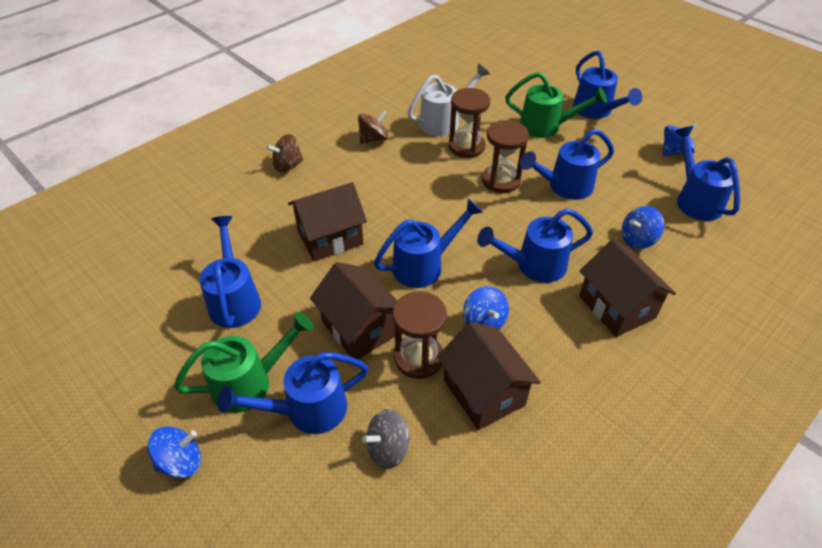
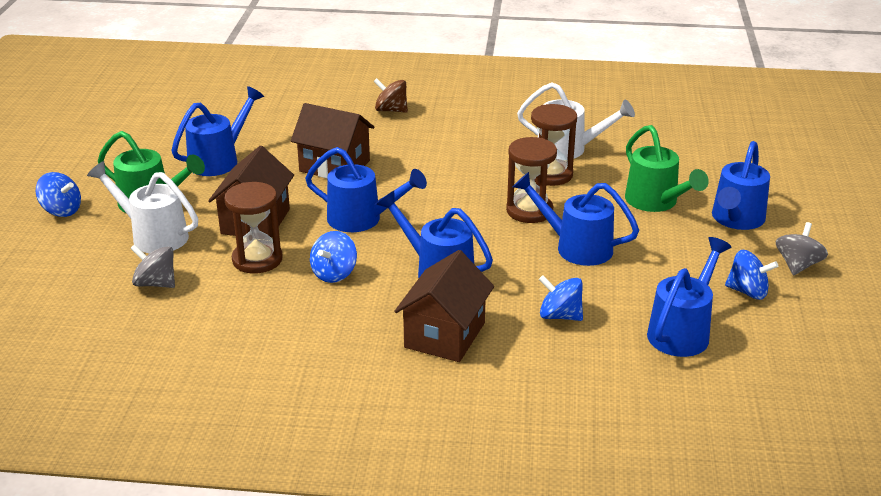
camera: 50 degrees right, 15 degrees down
(307, 410) = (153, 235): blue watering can -> white watering can
(373, 139) = (485, 129): brown spinning top -> none
(483, 392) = (257, 303): brown house -> none
(663, 119) = (797, 265): none -> grey spinning top

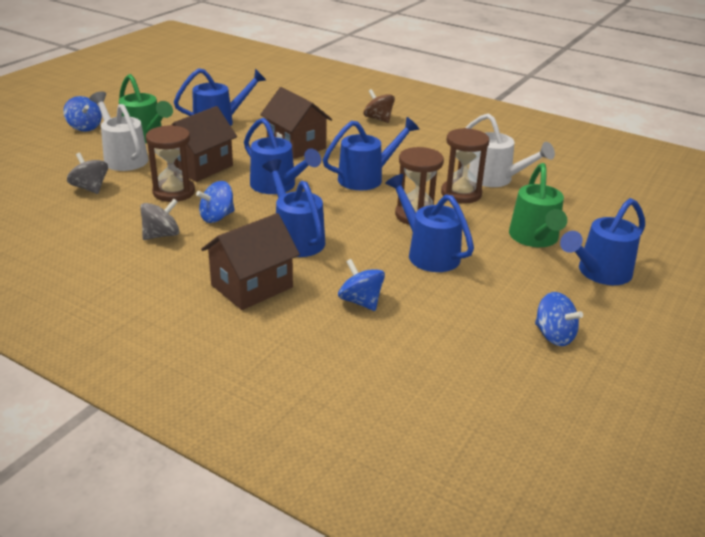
camera: 25 degrees right, 0 degrees up
(683, 331) = (458, 349): blue watering can -> blue watering can (367, 178)
(797, 265) = (627, 329): grey spinning top -> grey spinning top (161, 235)

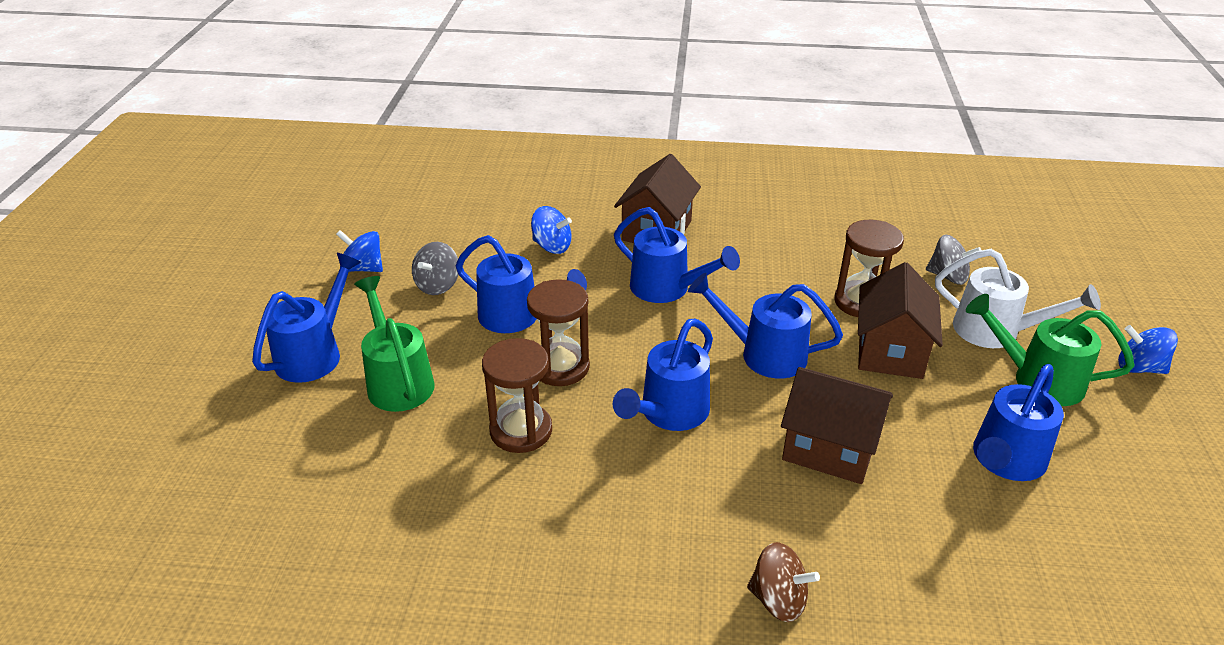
camera: 155 degrees right, 5 degrees up
(161, 235) = (795, 250): grey spinning top -> grey spinning top (438, 285)
(217, 217) = (773, 287): blue spinning top -> none
(496, 179) = (480, 486): white watering can -> none

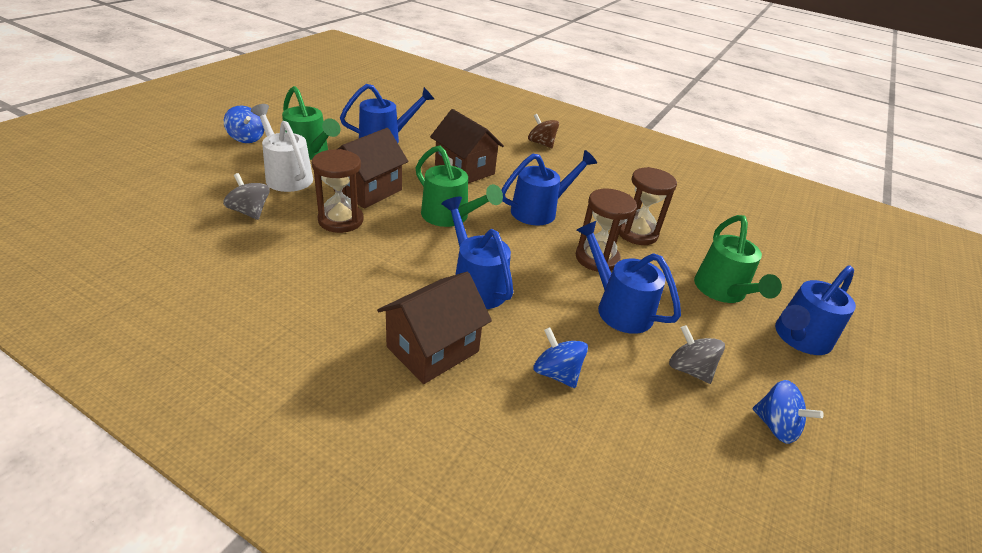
camera: 160 degrees left, 0 degrees up
(438, 285) = (689, 369): grey spinning top -> grey spinning top turned 90 degrees counterclockwise
(763, 354) = (450, 217): blue watering can -> green watering can

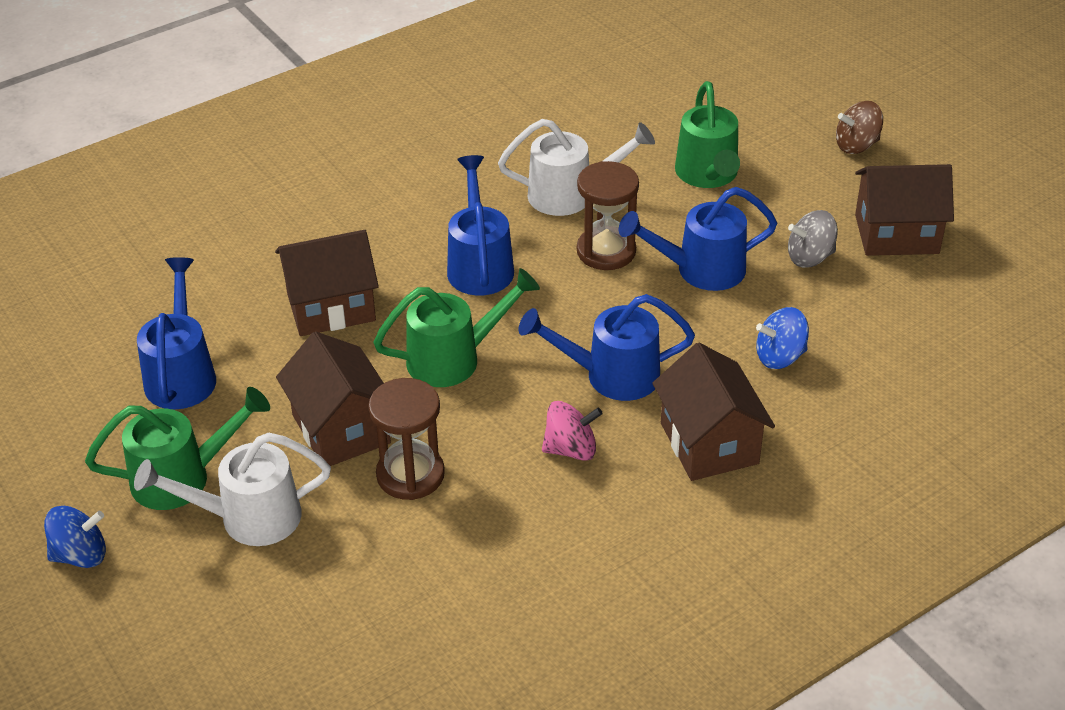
camera: 60 degrees left, 5 degrees up
(250, 212) = (339, 573): grey spinning top -> none
(392, 280) = (571, 449): none -> pink spinning top
(541, 143) = (294, 197): brown spinning top -> brown spinning top (856, 145)
(637, 233) = (571, 195): brown hourglass -> white watering can
(722, 292) = (708, 175): green watering can -> green watering can turned 60 degrees clockwise
(775, 426) = (896, 234): blue spinning top -> brown house
(798, 338) = (798, 158): blue watering can -> none

